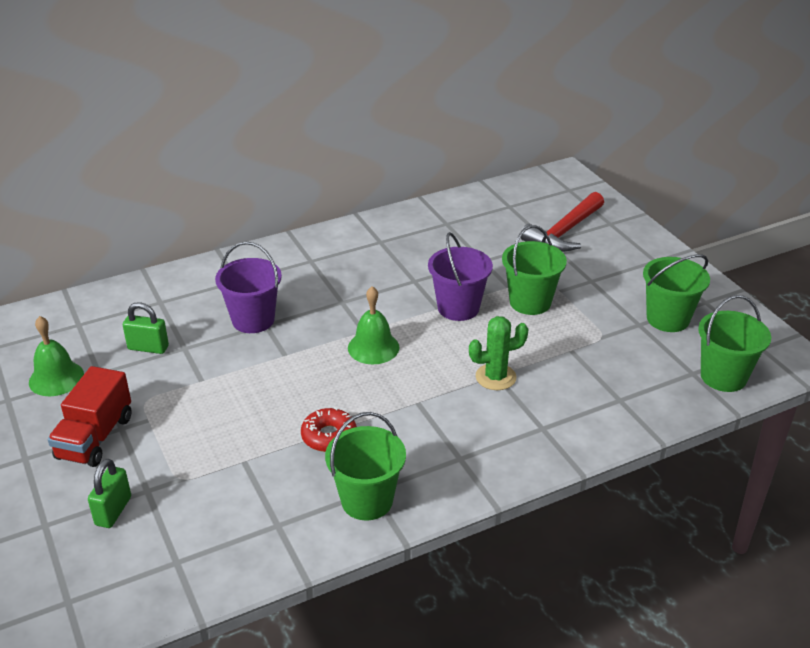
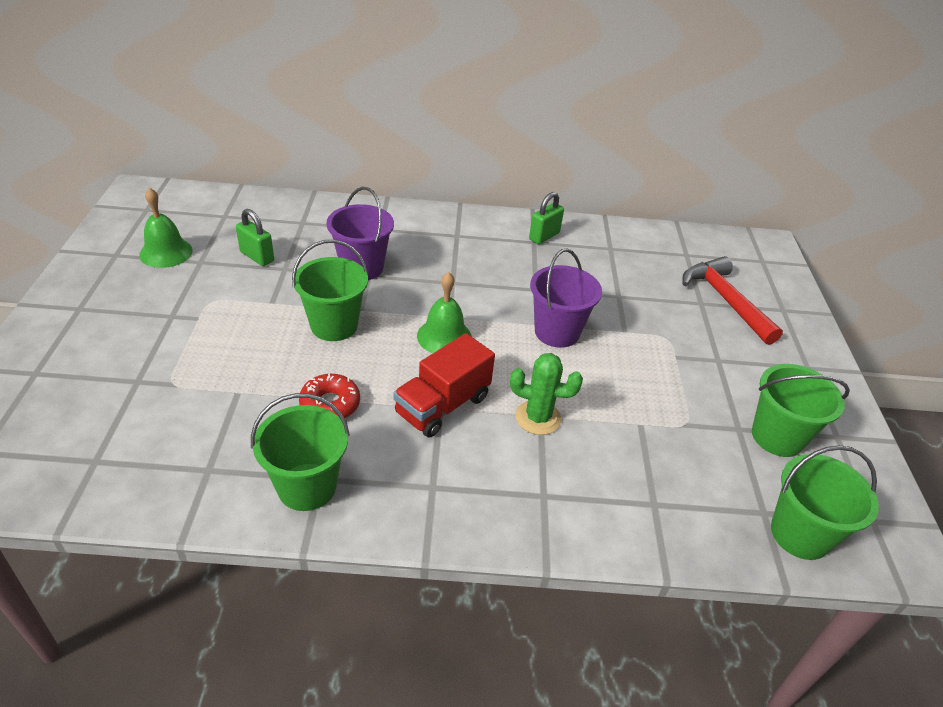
camera: 25 degrees right, 5 degrees up
(95, 438) = (144, 315): red truck -> red truck (443, 405)
(113, 511) = (94, 386): green padlock -> green padlock (544, 236)
(530, 302) = (635, 356): green bucket -> green bucket (334, 325)
(564, 232) = (725, 300): red hammer -> red hammer turned 90 degrees clockwise

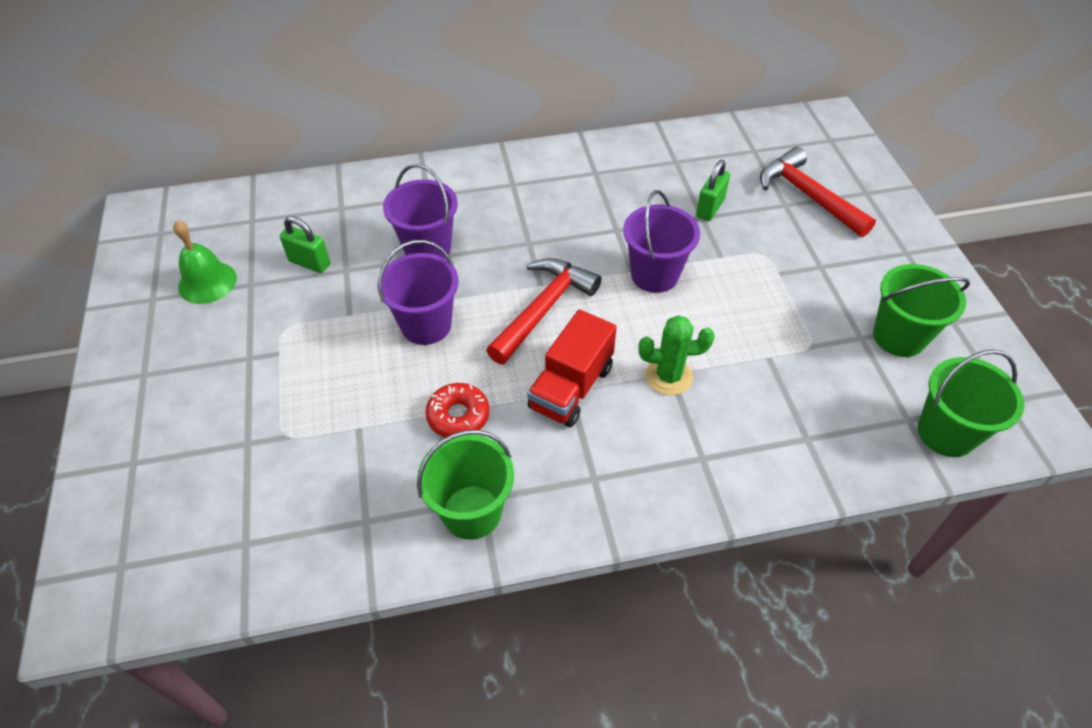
camera: 10 degrees left, 10 degrees up
(334, 325) = (426, 325): green bucket -> purple bucket
(444, 336) = (544, 309): green bell -> red hammer
(544, 236) = (603, 163): green padlock -> green padlock (710, 208)

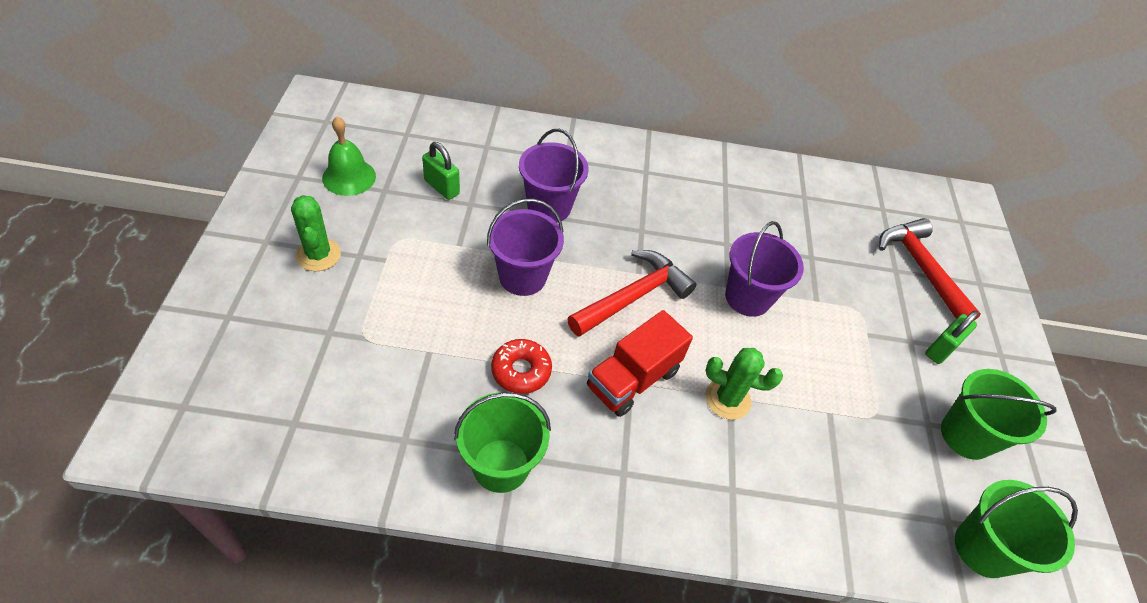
camera: 10 degrees right, 0 degrees up
(205, 370) = (318, 255): none -> green cactus
(710, 208) = (821, 251): green padlock -> green padlock (940, 349)

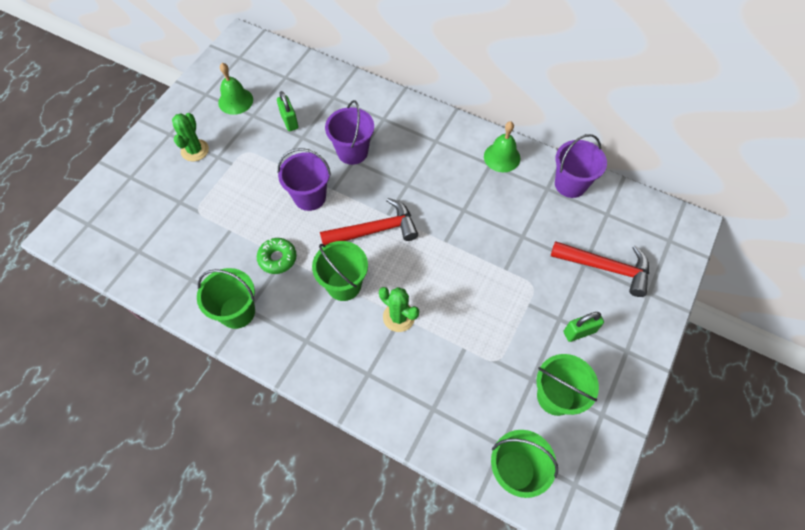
camera: 30 degrees right, 10 degrees up
(521, 371) = (277, 258): red donut -> green donut
(633, 379) = (344, 285): red truck -> green bucket
(733, 173) = (502, 157): none -> green bell
(747, 297) = (455, 253): purple bucket -> purple bucket (570, 184)
(920, 268) = (606, 268): red hammer -> red hammer turned 105 degrees clockwise

